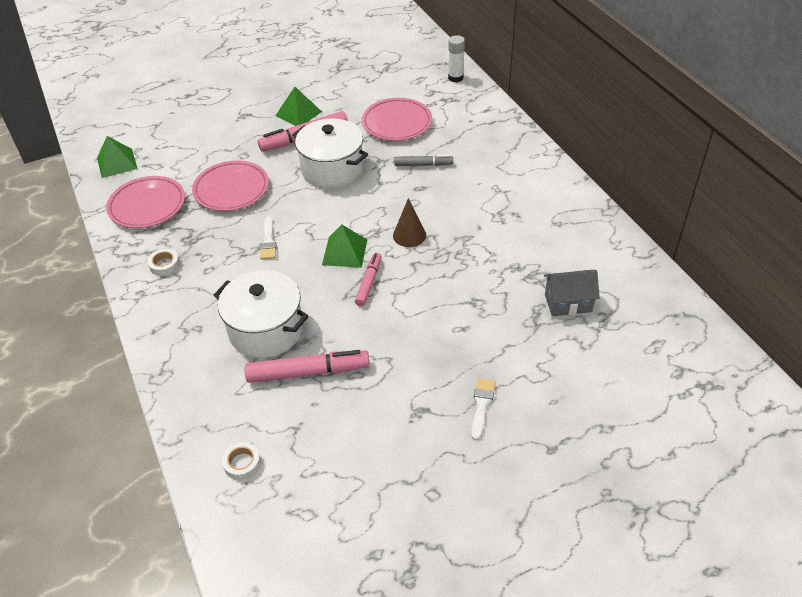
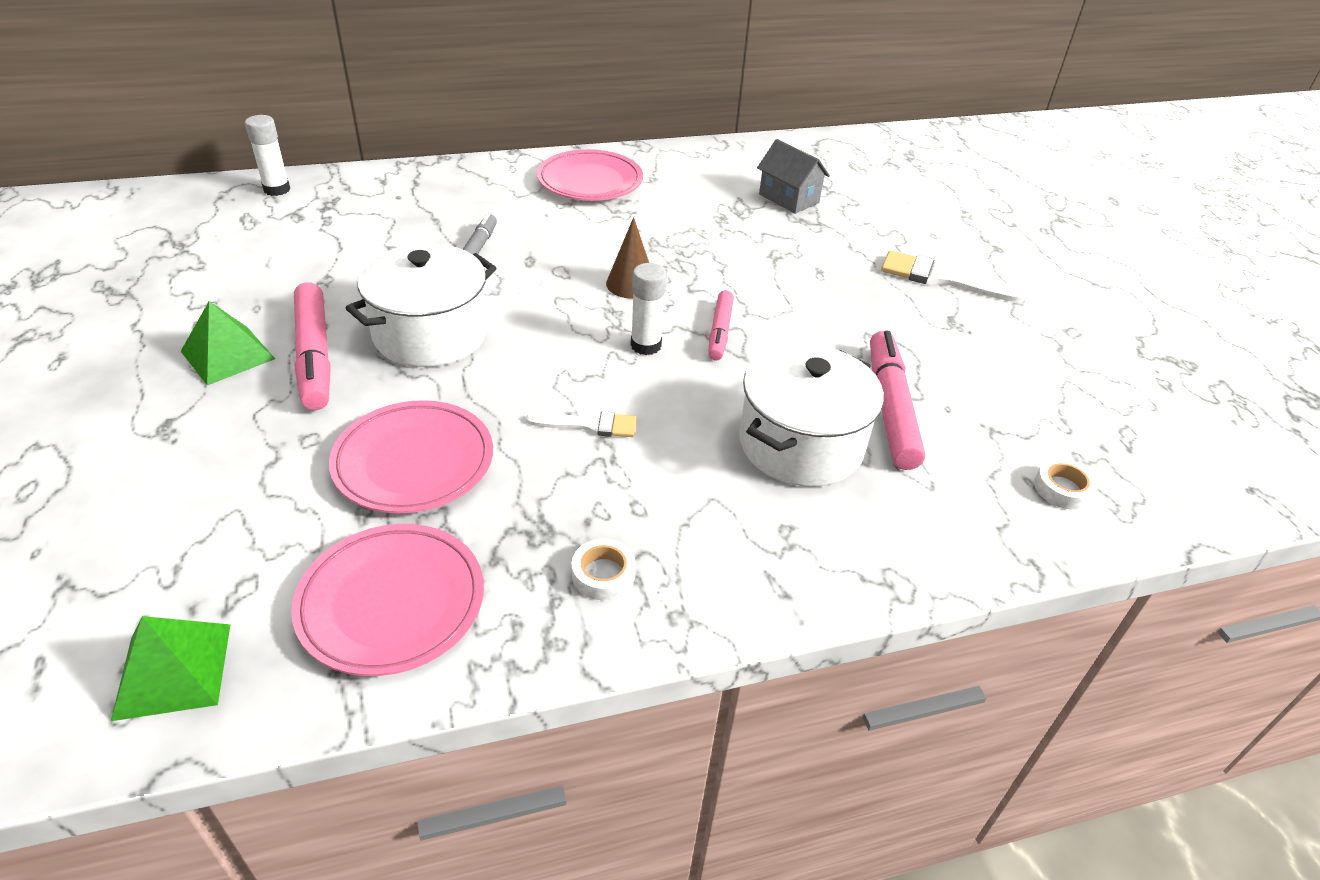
camera: 85 degrees left, 5 degrees down
(345, 252) = (646, 345): green pyramid -> white glue stick
(369, 282) = (720, 331): pink marker -> pink marker turned 105 degrees counterclockwise
(397, 123) = (352, 256): pink plate -> pink plate (590, 182)
(482, 404) = (941, 278): white brush -> white brush, size x1.60
(568, 303) = (788, 198): grey house -> grey house turned 45 degrees counterclockwise

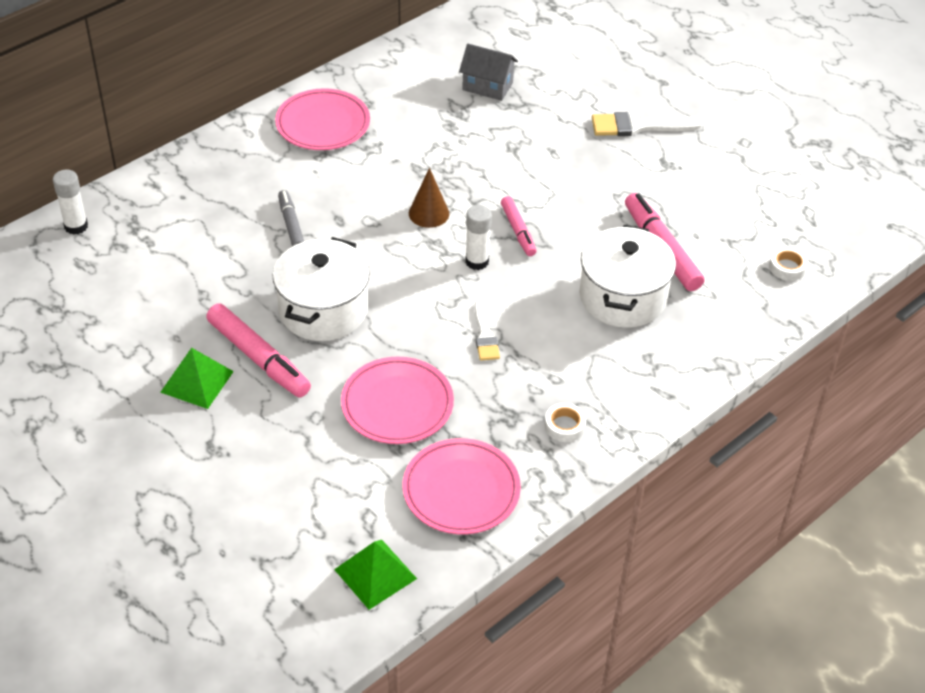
camera: 25 degrees left, 5 degrees up
(589, 425) = (485, 335): white brush -> white brush turned 105 degrees clockwise

